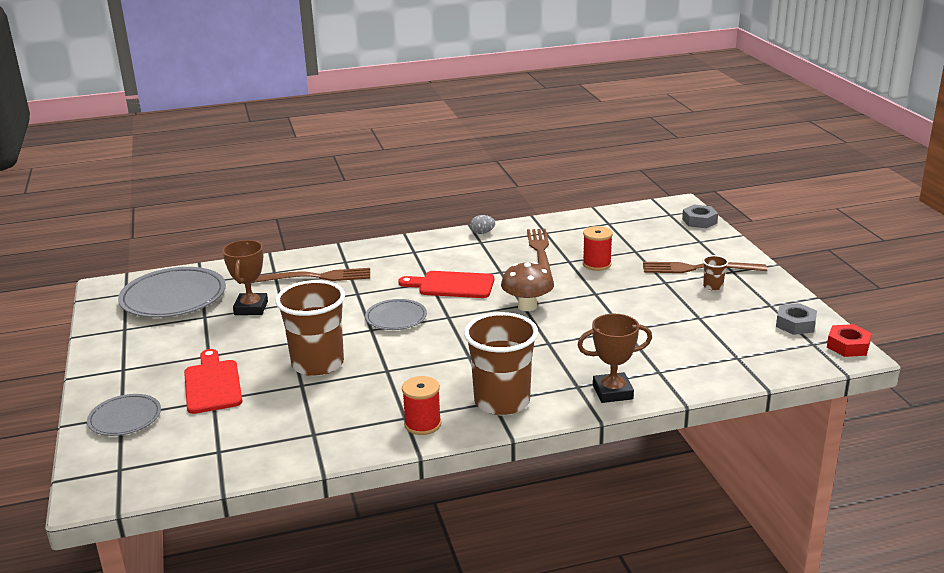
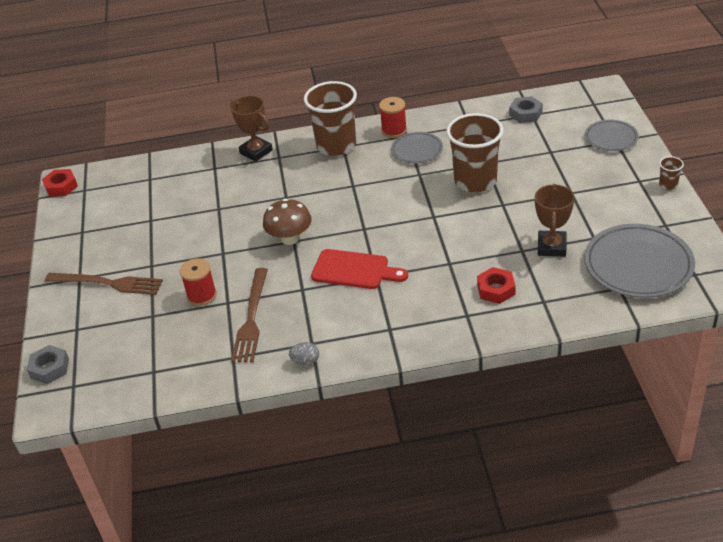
camera: 170 degrees left, 15 degrees up
(212, 384) = (556, 164): red cutting board -> none
(315, 277) = (496, 289): brown fork -> red nut
(396, 318) = (411, 229): grey plate -> grey plate (417, 150)
(612, 392) = (256, 151): brown trophy -> brown trophy turned 45 degrees clockwise
(713, 286) = (112, 257): brown cup -> brown cup (668, 185)
(795, 324) = (80, 209): grey nut -> grey nut (525, 114)

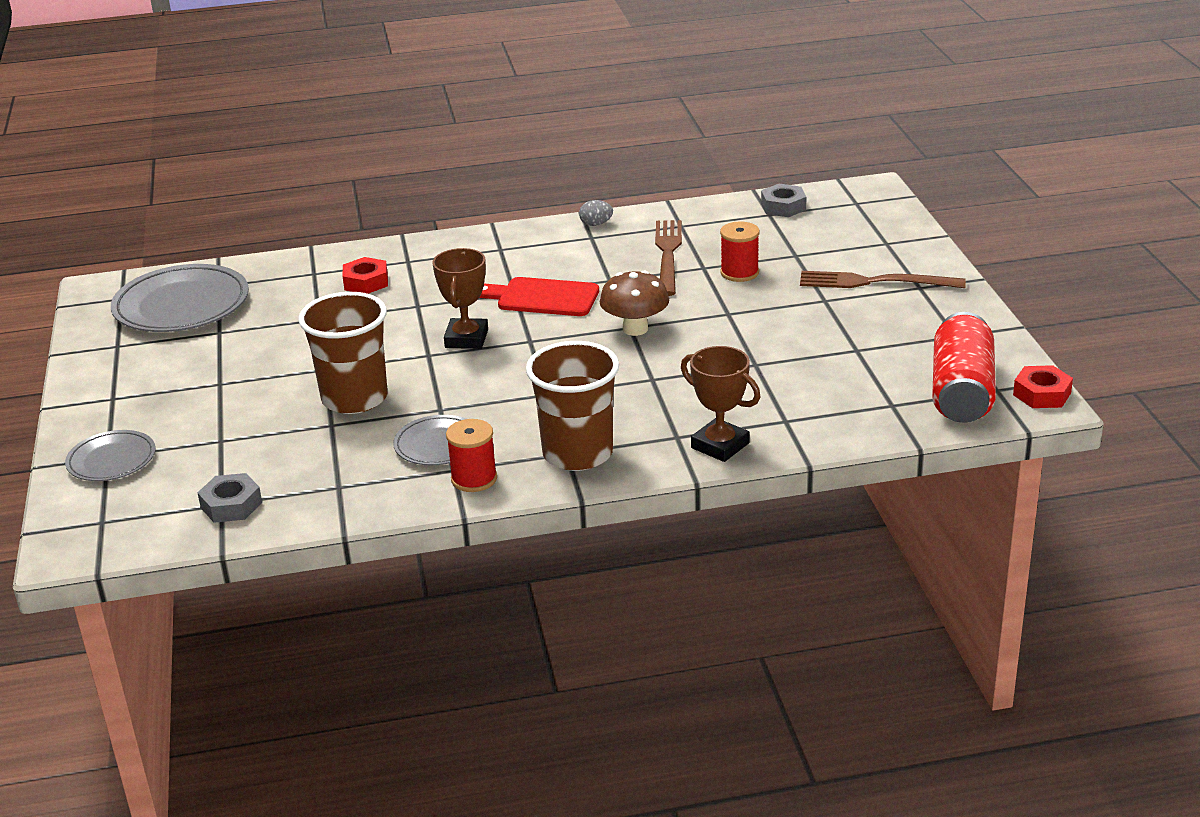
camera: 175 degrees right, 10 degrees down
(50, 368) = (894, 213): grey nut -> grey nut (783, 206)
(105, 188) = (961, 391): none -> red can
(551, 247) = (279, 322): brown trophy -> brown trophy (466, 339)
(668, 185) = (75, 392): brown cup -> none

